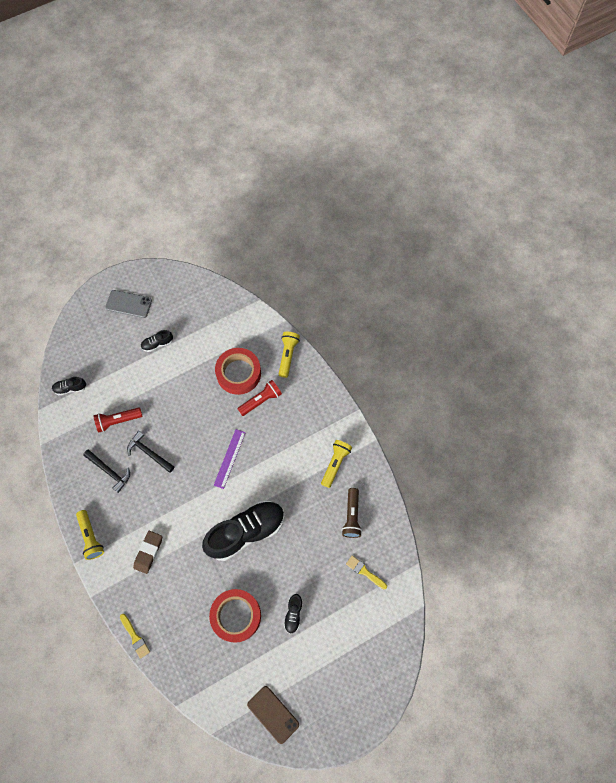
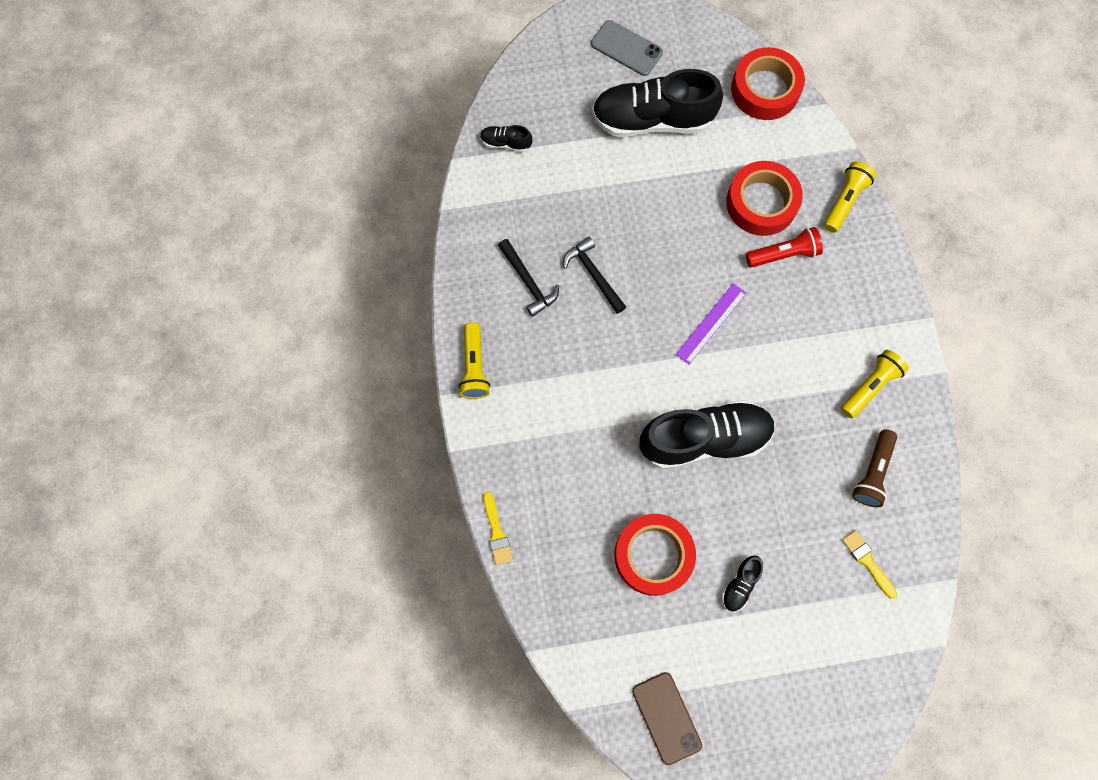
camera: 20 degrees right, 5 degrees up
(118, 421) = (561, 213): red flashlight -> none
(148, 552) = (551, 418): brown eraser -> none
(157, 344) = (652, 120): black shoe -> black shoe, size x2.36
(220, 302) = (765, 89): none -> red tape

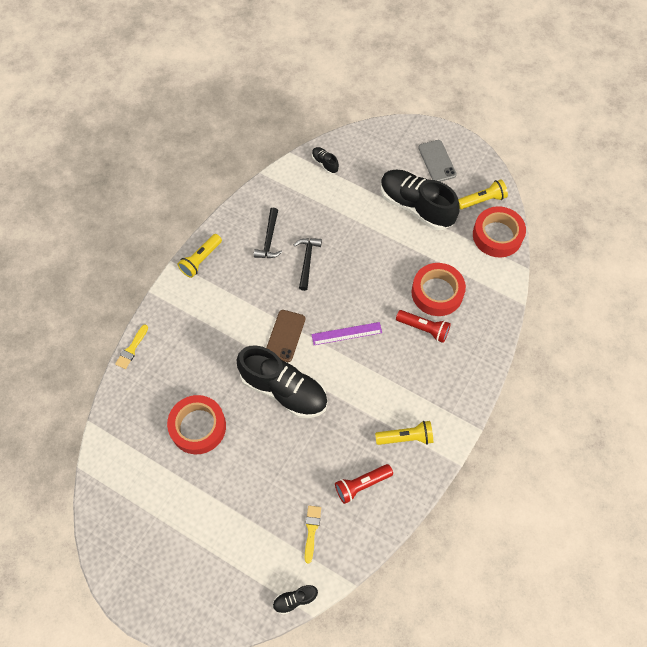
camera: 40 degrees right, 10 degrees down
(666, 717) = (122, 515): brown phone -> brown phone (285, 336)
(740, 584) = (228, 481): black shoe -> black shoe (295, 600)
(844, 201) = (488, 327): yellow flashlight -> yellow flashlight (482, 200)
(872, 472) = (361, 484): brown flashlight -> red flashlight

